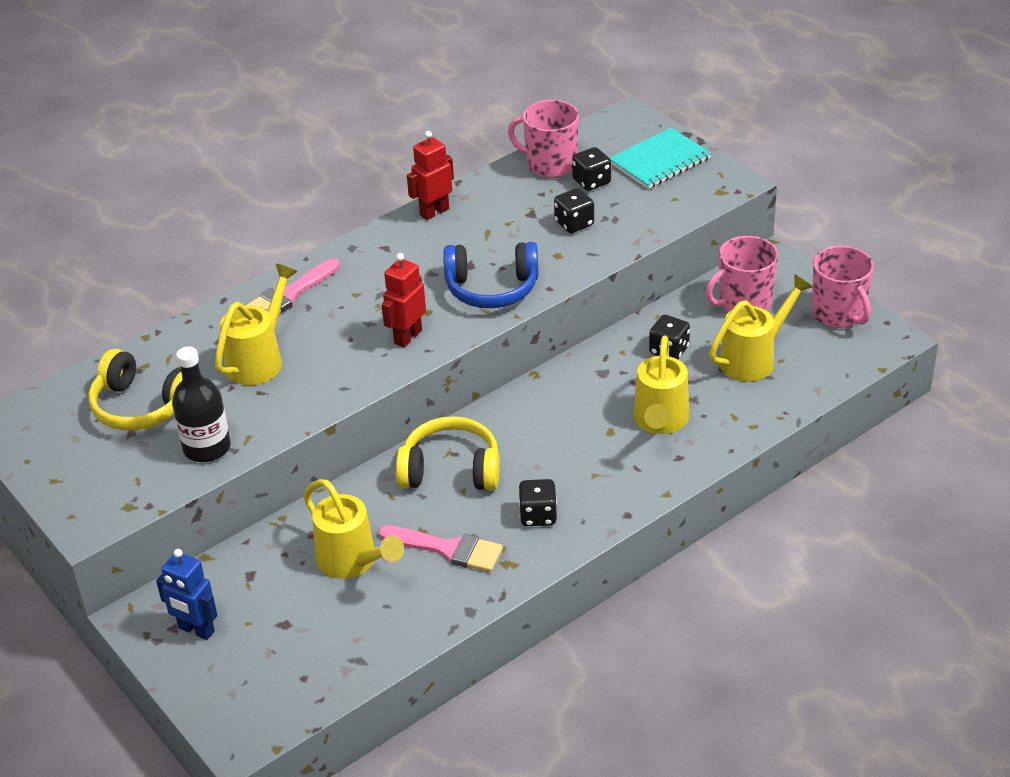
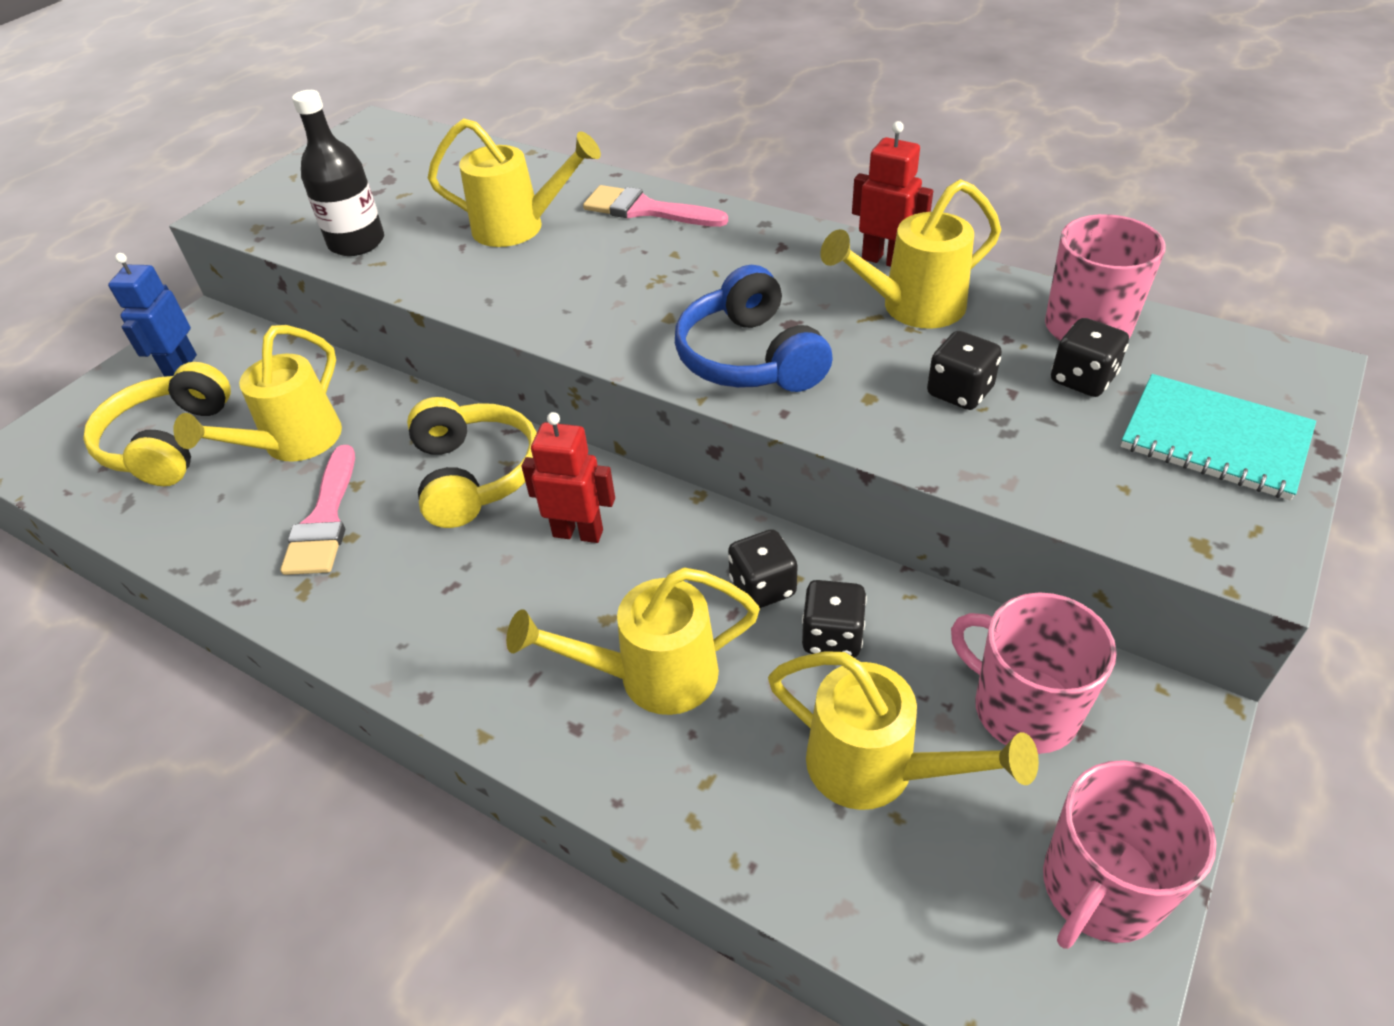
camera: 70 degrees right, 5 degrees up
(142, 406) = (416, 185): yellow headphones -> yellow headphones (169, 442)
(407, 337) = (608, 318): red robot -> red robot (578, 533)
(490, 216) = (912, 308): none -> yellow watering can
(538, 515) = (403, 590): black dice -> black dice (762, 587)

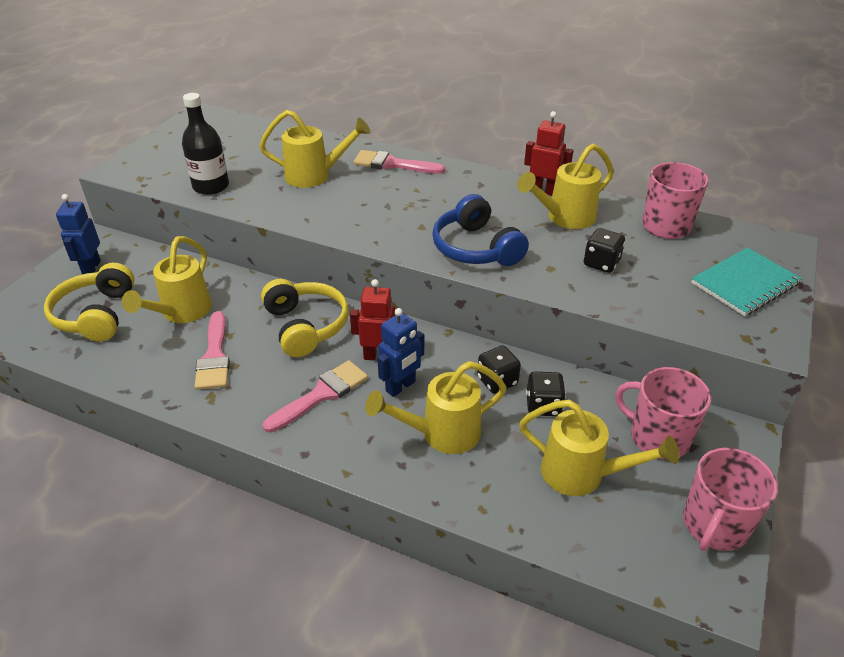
camera: 10 degrees left, 5 degrees down
(473, 594) = (321, 394): none -> pink brush
(602, 588) = (401, 386): none -> blue robot
(1082, 379) = (668, 254): black dice -> none
(1214, 439) = (745, 283): turquoise notebook -> turquoise notebook turned 60 degrees counterclockwise

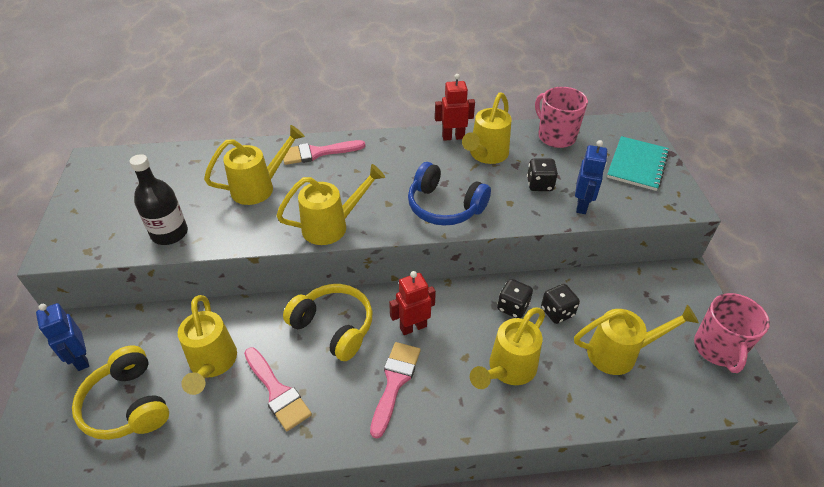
camera: 30 degrees left, 5 degrees up
(351, 227) = (332, 226): none -> yellow watering can
(401, 386) = (449, 345): blue robot -> blue robot (582, 205)
(657, 437) = (642, 301): pink mug -> none

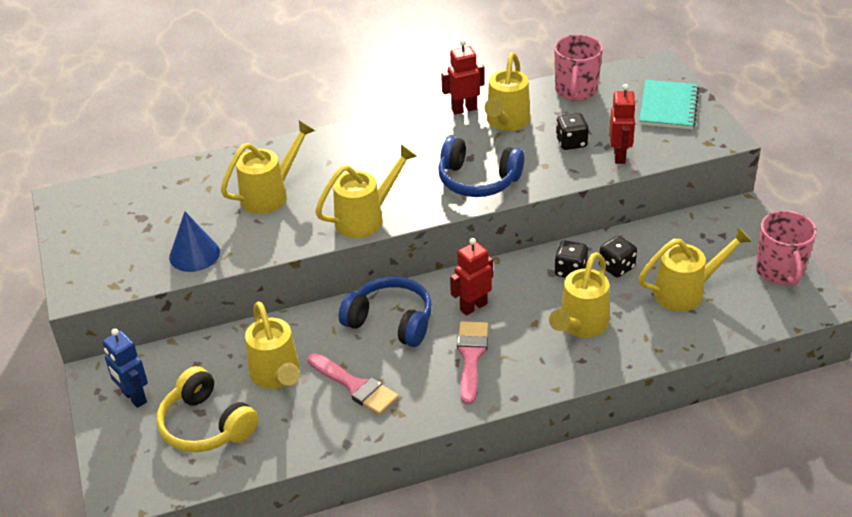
camera: 10 degrees left, 5 degrees down
(169, 233) = (194, 254): black bottle -> blue cone
(317, 153) = (319, 149): pink brush -> none
(334, 327) = (391, 321): yellow headphones -> blue headphones
(556, 136) = (576, 91): pink mug -> pink mug turned 120 degrees counterclockwise
(582, 205) = (620, 156): blue robot -> red robot

